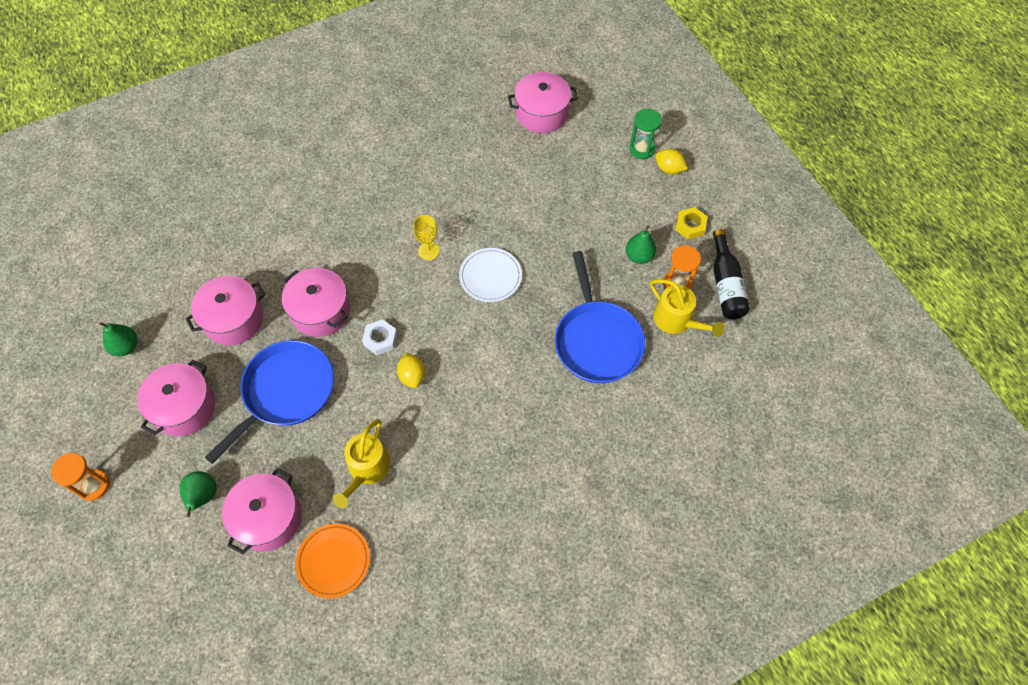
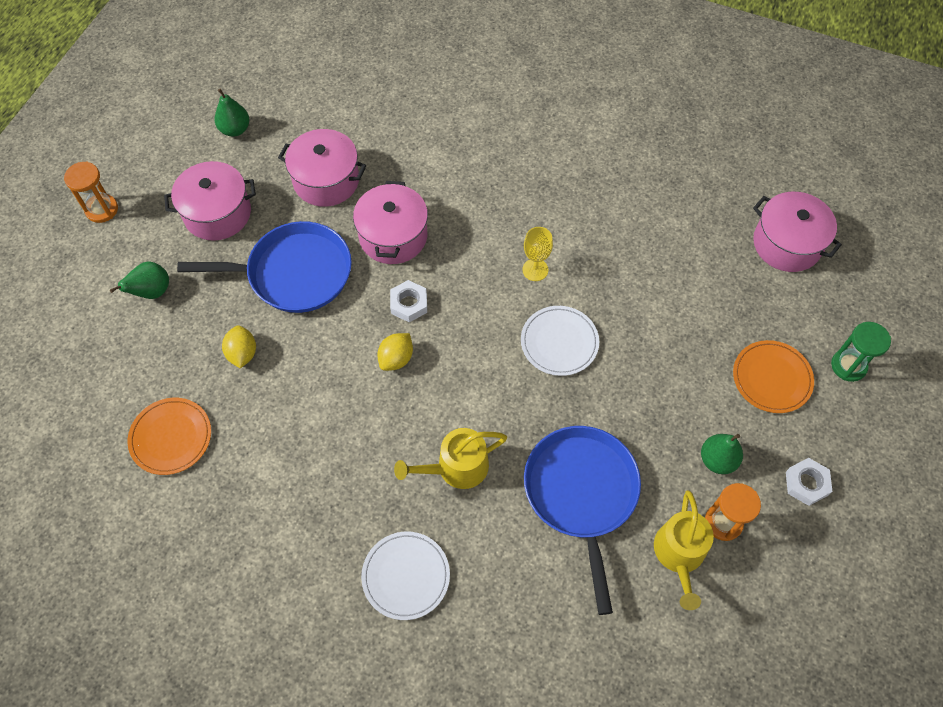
camera: 50 degrees right, 0 degrees up
(268, 518) = (170, 355): pink pot -> none
(367, 469) = (275, 395): yellow watering can -> yellow watering can (457, 467)
(564, 479) = (406, 576): none -> white plate
(597, 341) = (581, 493): blue pan -> blue pan turned 135 degrees clockwise
(615, 190) = (771, 378): none -> orange plate
(669, 169) = (853, 410): yellow lemon -> yellow lemon (242, 353)
(690, 226) = (806, 483): yellow nut -> white nut
(726, 284) = (772, 574): black bottle -> none

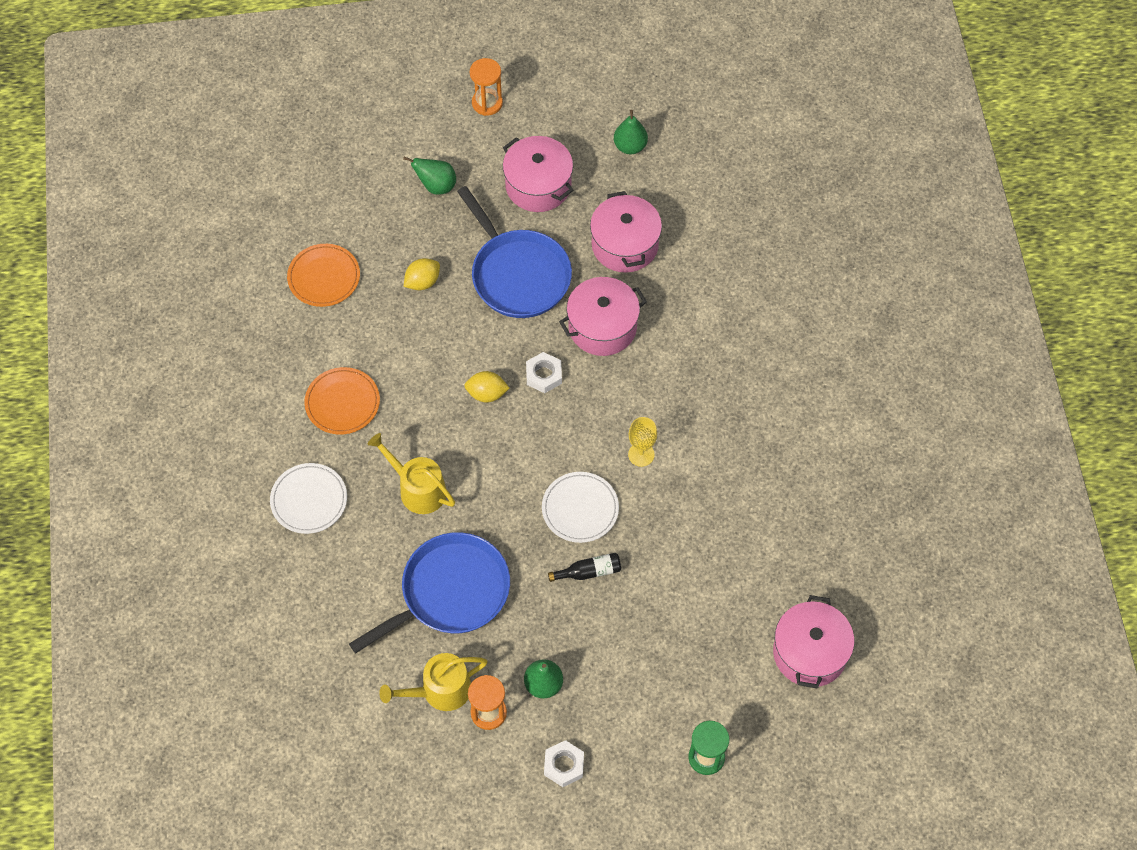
camera: 60 degrees right, 0 degrees up
(625, 366) = (589, 572): none -> black bottle
(771, 378) = (652, 696): orange plate -> orange plate (342, 403)

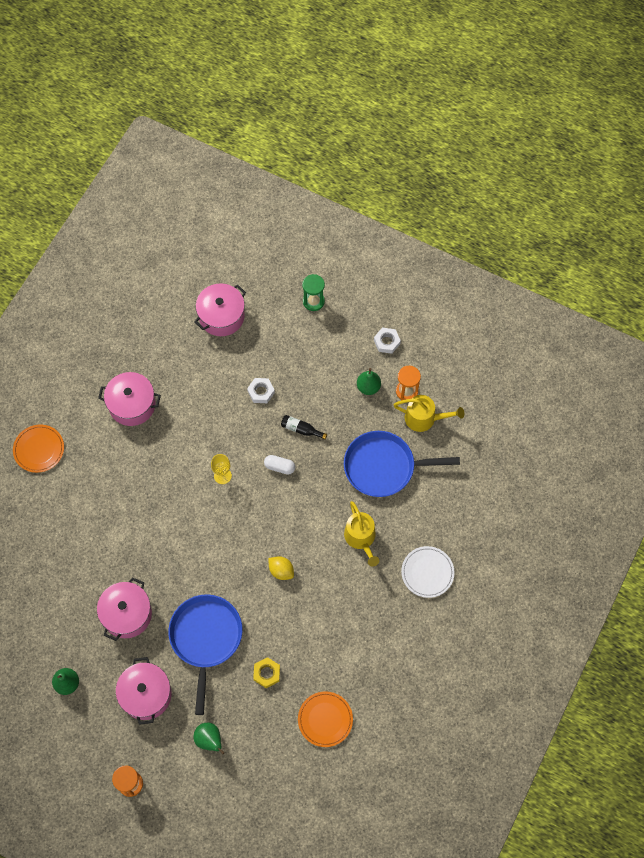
camera: 145 degrees left, 5 degrees up
(342, 403) = (369, 622): orange plate -> orange plate (39, 449)
(422, 282) = (267, 673): yellow lemon -> yellow nut
(544, 375) = (240, 560): white nut -> white nut (261, 392)
(580, 509) = (279, 467): white plate -> white capsule
(602, 327) = (183, 568): pink pot -> pink pot (132, 405)

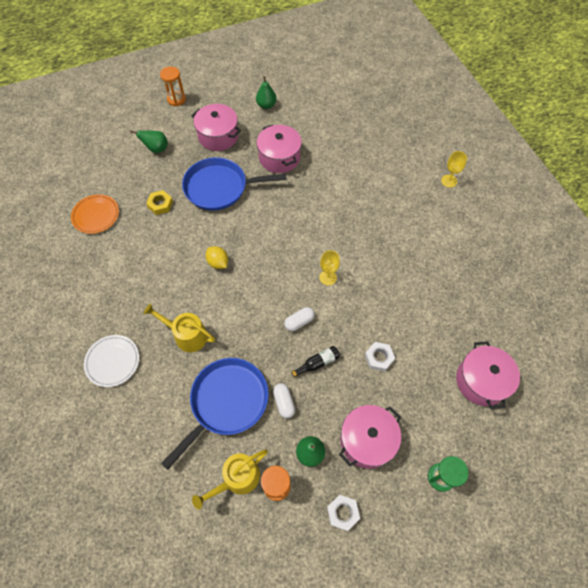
camera: 130 degrees right, 5 degrees down
(39, 449) = (449, 181): orange plate -> yellow goblet
(132, 405) = (441, 258): pink pot -> pink pot (367, 440)
(206, 638) = (219, 188): blue pan -> blue pan turned 135 degrees clockwise
(281, 571) = (218, 263): yellow lemon -> yellow lemon turned 60 degrees clockwise
(349, 429) = (284, 402): none -> white capsule

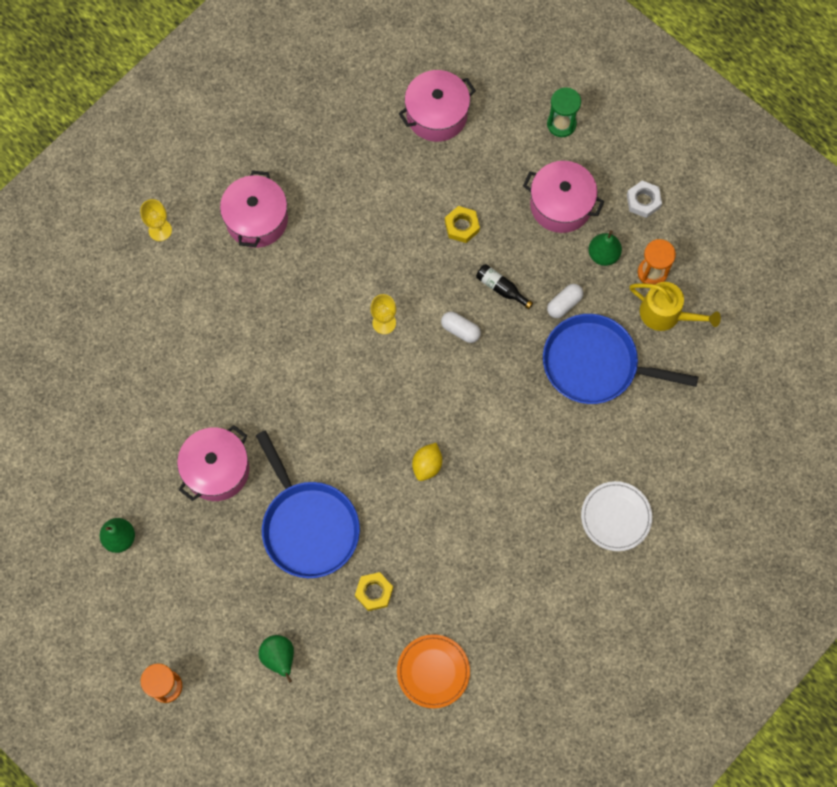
camera: 115 degrees left, 10 degrees up
(187, 335) = (541, 449): yellow watering can -> none
(218, 136) = (214, 578): pink pot -> pink pot (257, 219)
(379, 358) = (462, 226): white nut -> yellow nut

